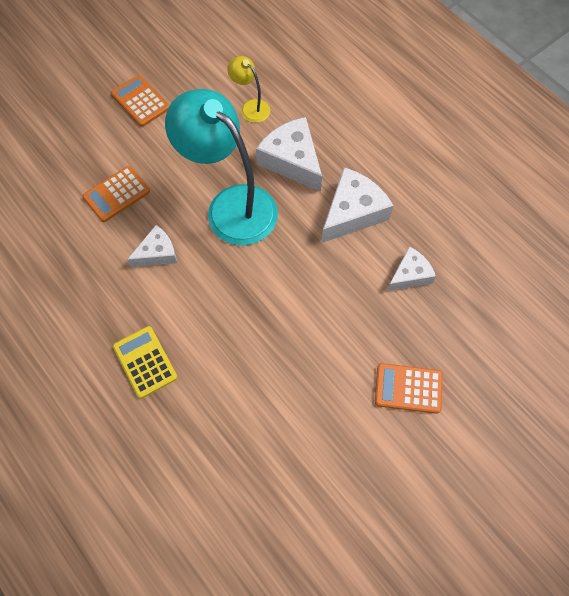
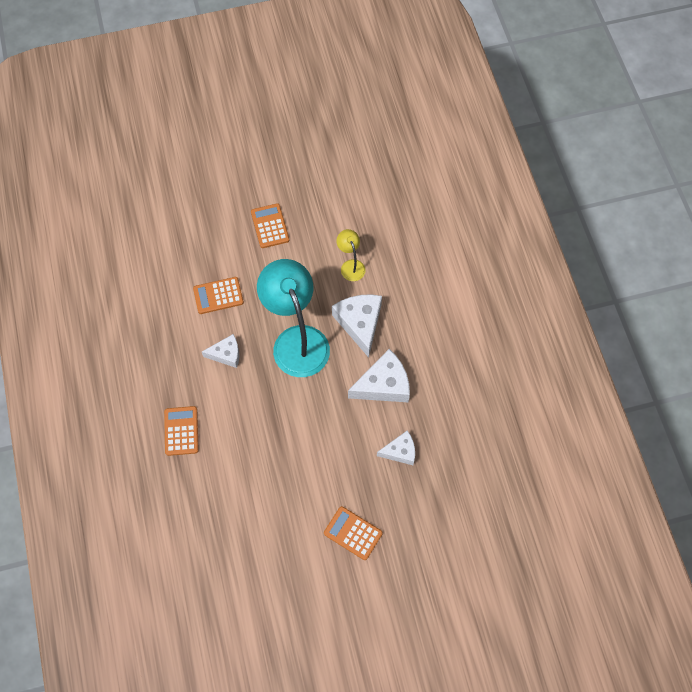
camera: 25 degrees right, 0 degrees up
(145, 362) = (181, 431): yellow calculator -> orange calculator

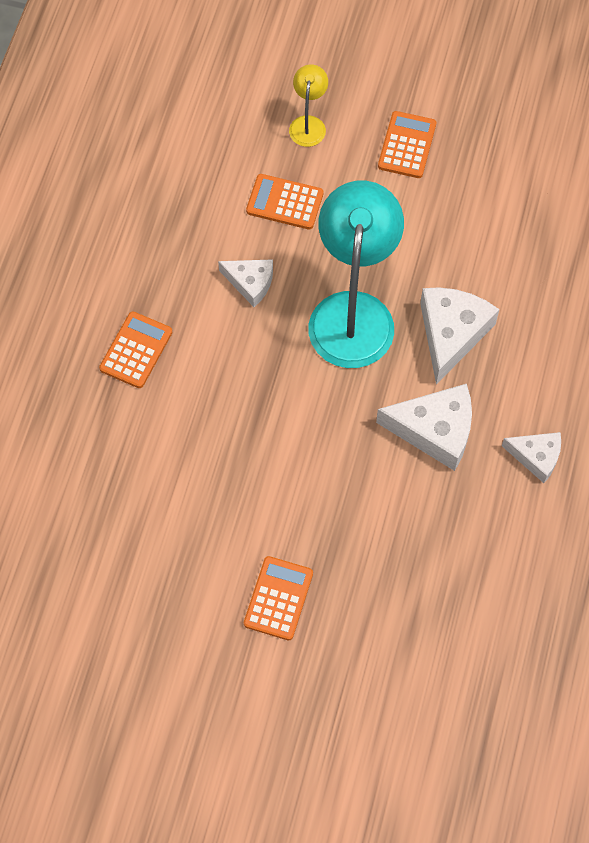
camera: 30 degrees right, 0 degrees up
(351, 265) = (485, 251): yellow lamp -> yellow lamp (308, 124)
(353, 533) = (278, 598): orange calculator -> orange calculator turned 45 degrees clockwise
(400, 451) = (404, 529): white cheese -> white cheese (536, 457)

